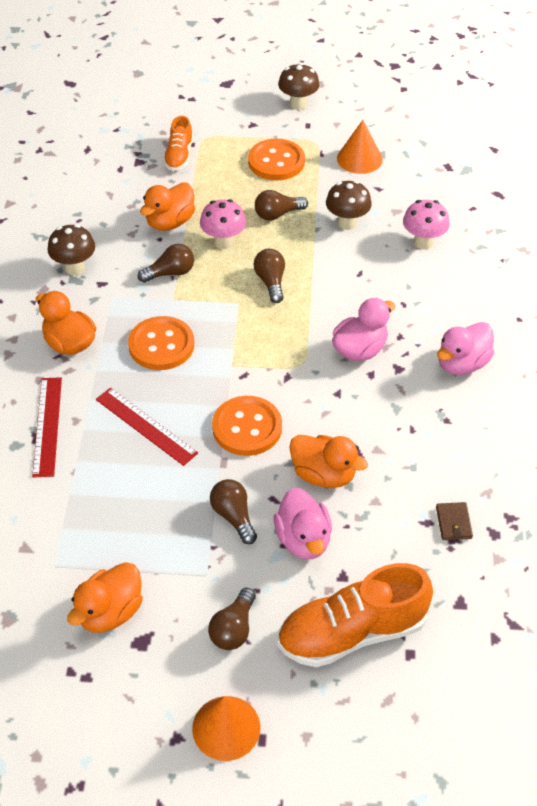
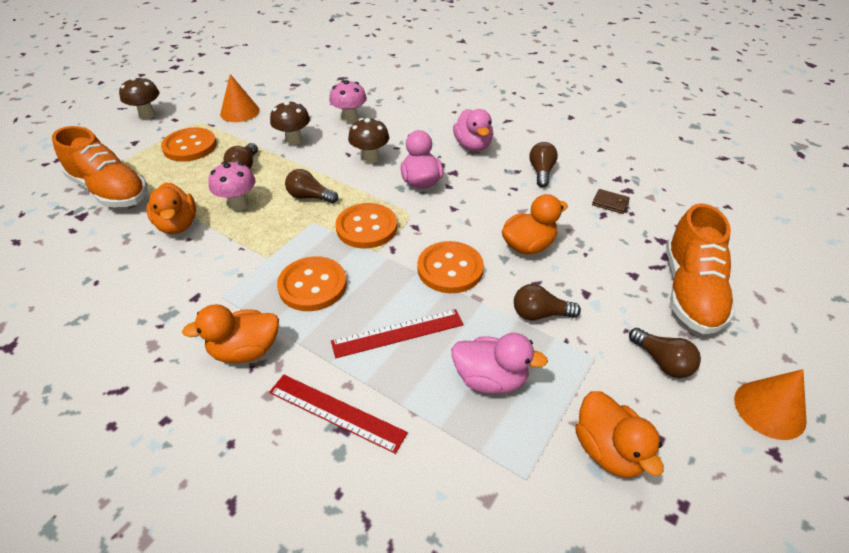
camera: 60 degrees left, 5 degrees down
(75, 268) = (153, 308): brown mushroom -> brown mushroom (370, 158)
(170, 273) = (236, 247): brown light bulb -> brown light bulb (541, 172)
(179, 156) = (110, 191): orange shoe -> orange shoe, size x1.81
(259, 343) = (366, 227): none -> orange button
(303, 539) = (587, 282): pink duck -> pink duck (490, 379)

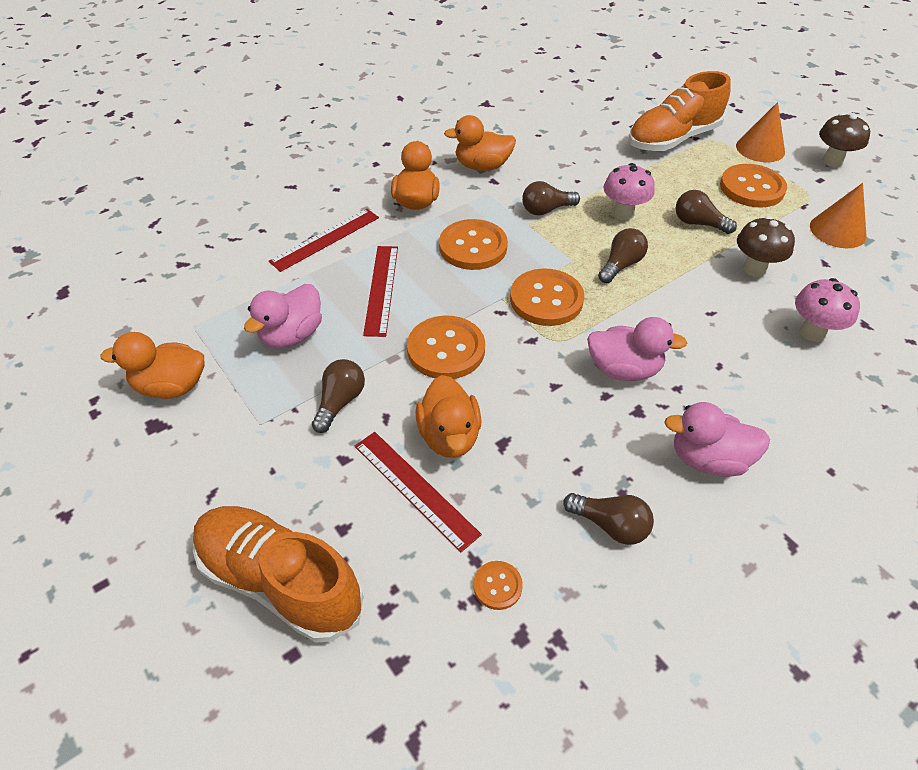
camera: 110 degrees right, 5 degrees up
(177, 225) = (601, 175): orange duck -> orange duck (482, 166)
(370, 158) = (695, 332): brown mushroom -> none
(579, 250) = (415, 489): none -> red ruler
(610, 203) = (497, 586): brown wallet -> orange button
(662, 362) = (214, 481): brown light bulb -> brown light bulb (546, 210)
(769, 409) = (98, 546): orange cone -> orange cone (760, 148)

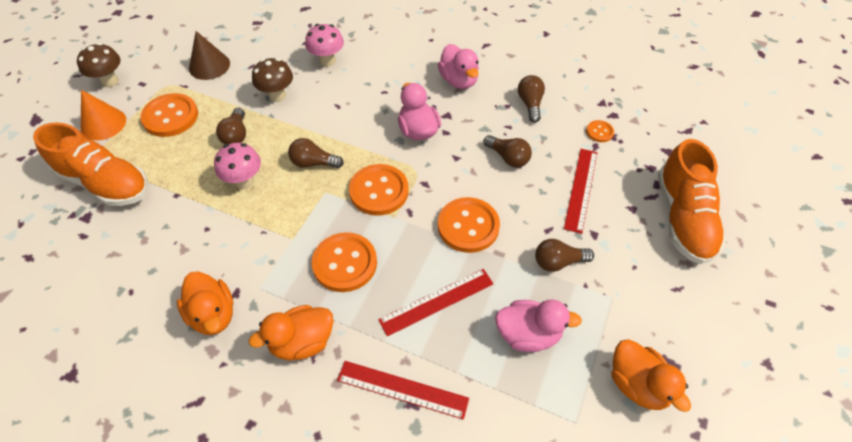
camera: 120 degrees left, 5 degrees up
(449, 436) = (534, 190): orange duck -> none
(546, 210) = (264, 234): brown light bulb -> brown light bulb (508, 157)
(837, 230) = (209, 66): orange cone -> brown cone

